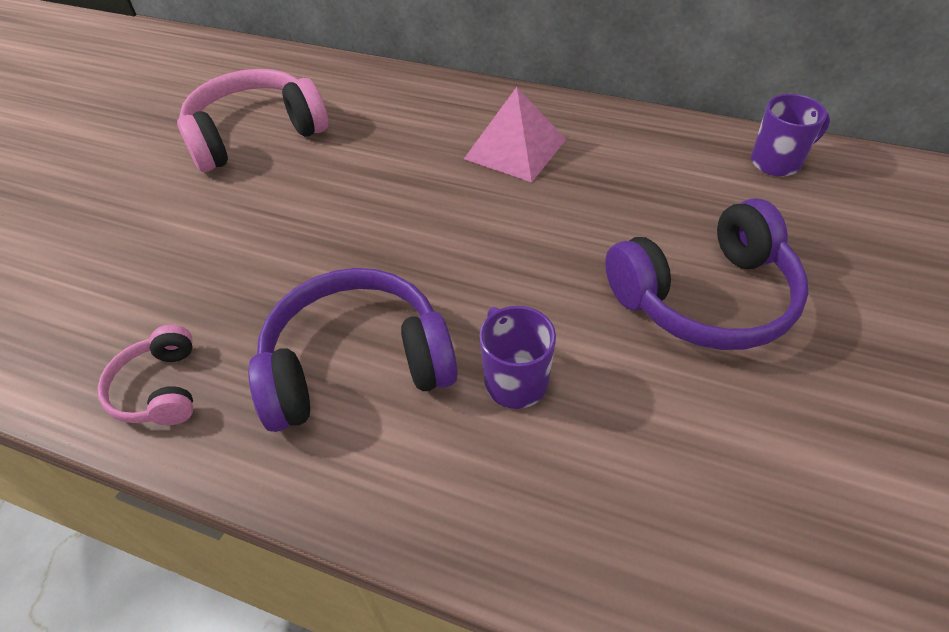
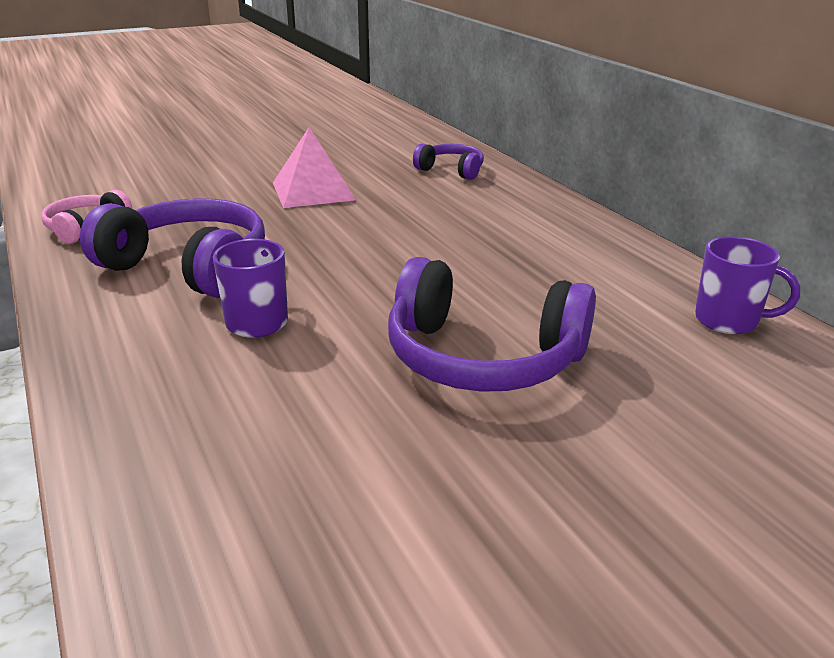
camera: 40 degrees right, 20 degrees down
(255, 135) = (333, 152): pink headphones -> none
(398, 105) = (451, 170): none -> purple headphones
(515, 149) = (493, 221): pink pyramid -> pink pyramid (313, 191)

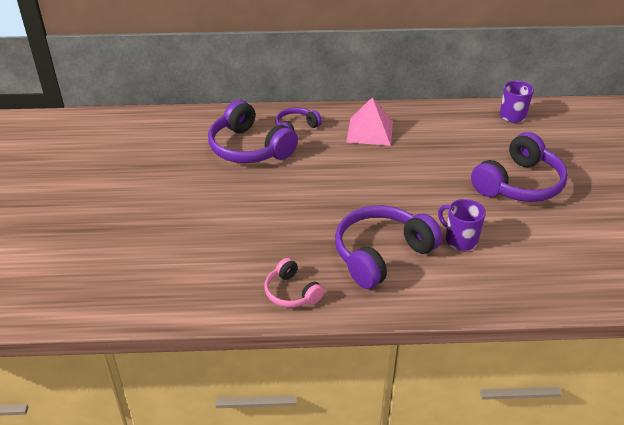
camera: 65 degrees left, 10 degrees up
(313, 191) = (292, 186): pink pyramid -> pink pyramid (370, 131)
(375, 157) = (249, 148): none -> purple headphones

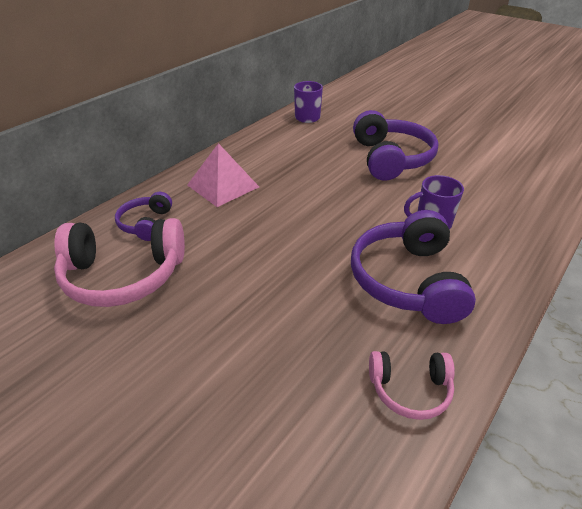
camera: 50 degrees left, 0 degrees up
(249, 148) = (123, 275): purple headphones -> pink headphones

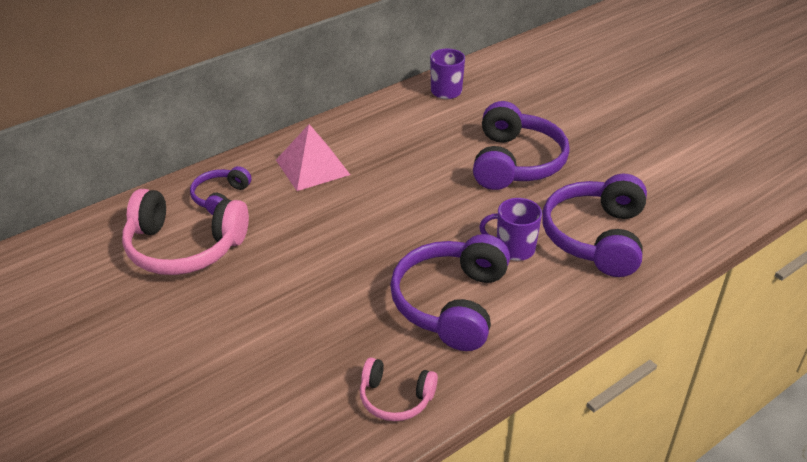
camera: 15 degrees right, 0 degrees up
(491, 203) = (596, 237): none -> purple headphones

